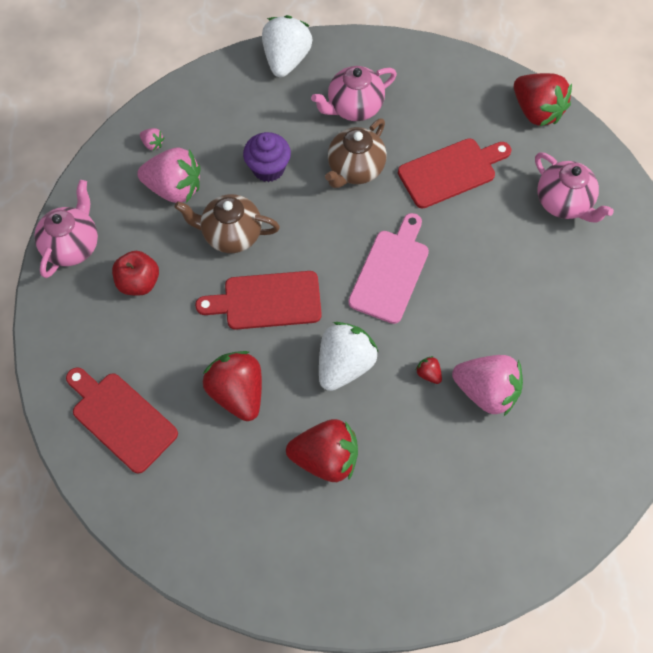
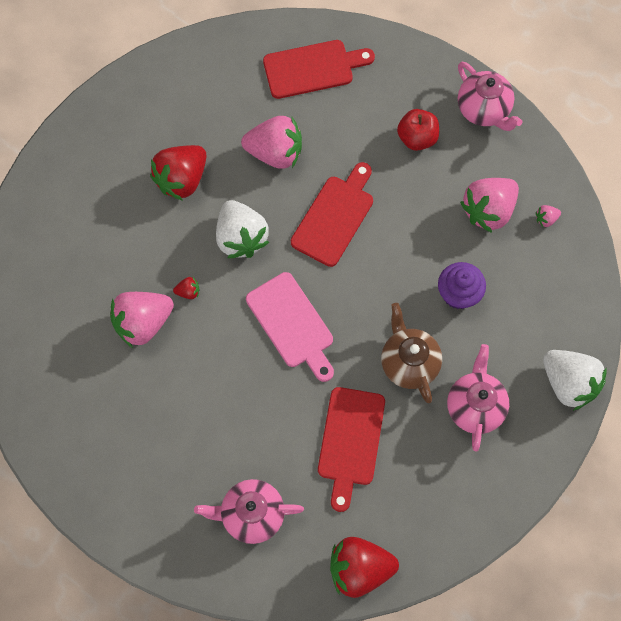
camera: 125 degrees right, 5 degrees up
(231, 234) = (413, 227): brown teapot -> none
(237, 392) = (275, 153): red strawberry -> pink strawberry

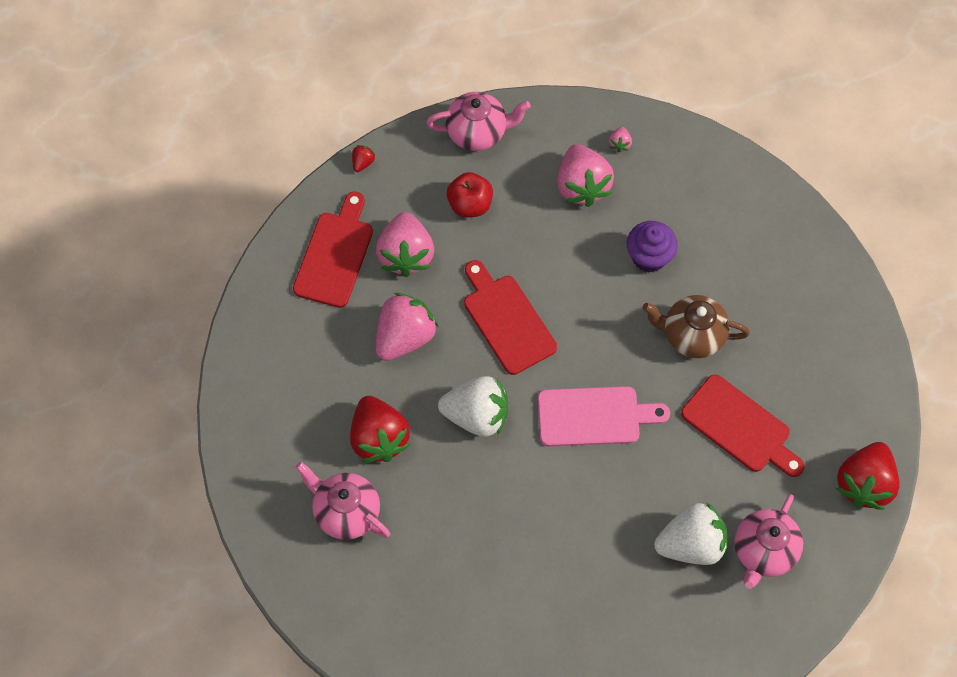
camera: 60 degrees left, 5 degrees down
(143, 323) = (512, 553): pink strawberry -> pink strawberry (406, 255)
(188, 292) = (504, 494): red strawberry -> red strawberry (363, 163)
(475, 406) = (765, 303): pink teapot -> pink teapot (346, 512)
(568, 383) = (786, 215): white strawberry -> white strawberry (691, 544)

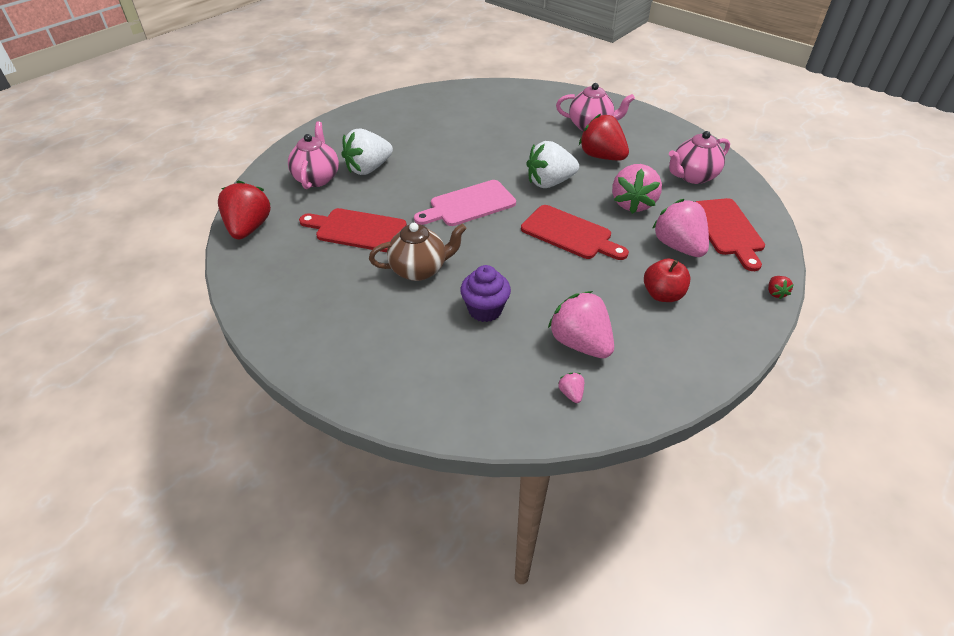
camera: 155 degrees right, 20 degrees down
(477, 133) = (708, 352): pink teapot -> pink teapot (693, 176)

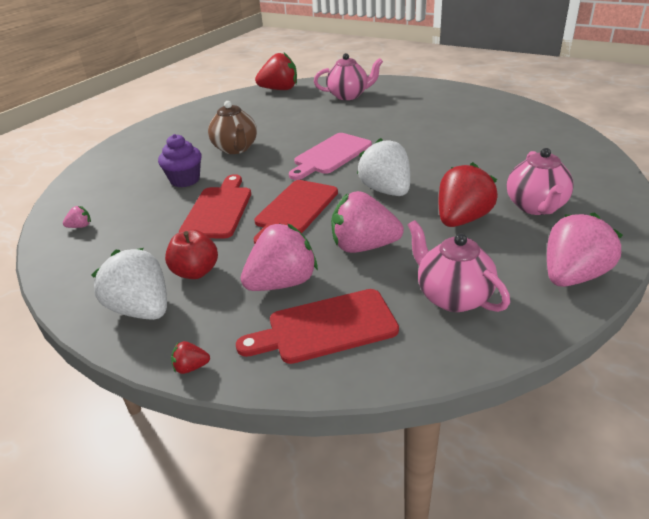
camera: 85 degrees right, 10 degrees down
(357, 230) = (283, 120): red cutting board -> red cutting board (218, 210)
(368, 168) = (371, 109): white strawberry -> white strawberry (142, 309)
(469, 205) = (330, 155): pink cutting board -> pink cutting board turned 105 degrees counterclockwise
(580, 343) = (136, 227): pink strawberry -> pink strawberry (573, 276)

